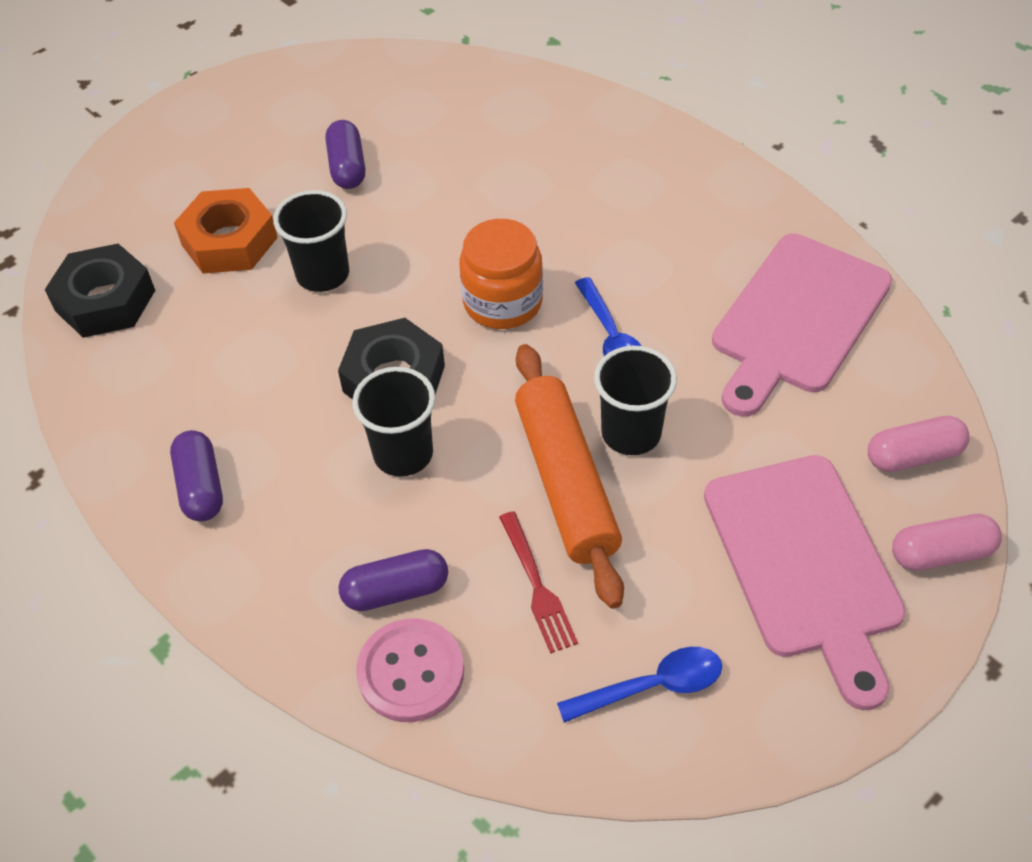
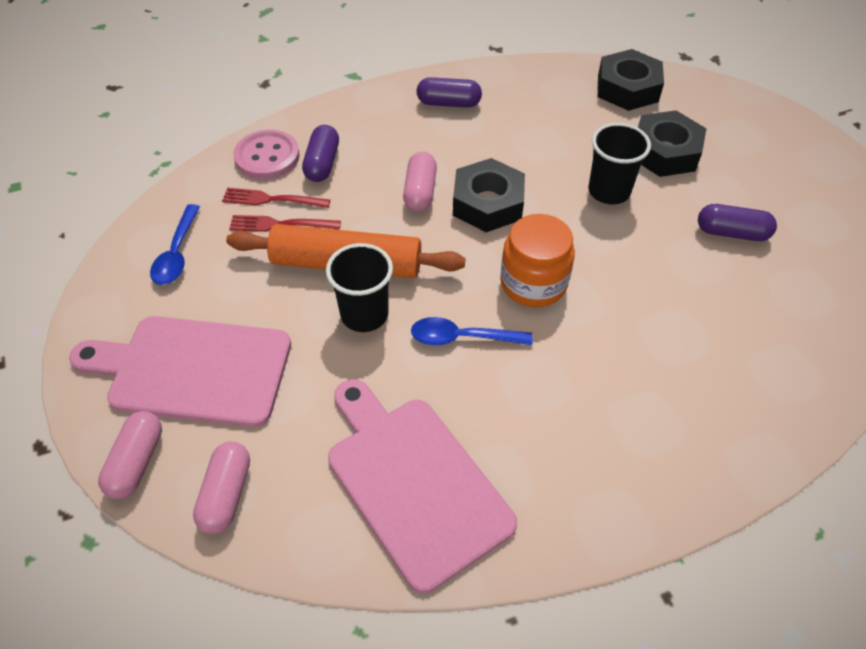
camera: 110 degrees right, 0 degrees up
(229, 241) = (665, 152): orange nut -> black nut
(403, 454) = (420, 191): black cup -> pink capsule
(496, 620) = (272, 199): none -> red fork

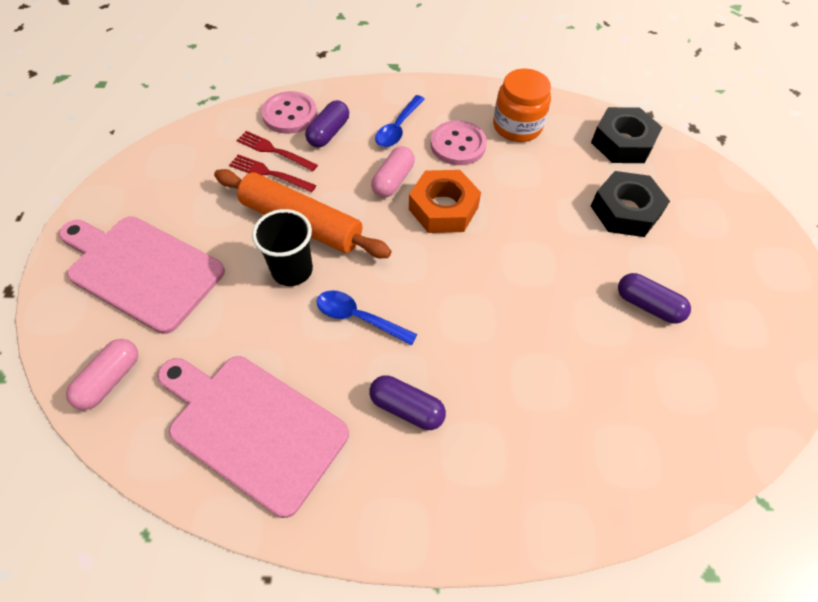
camera: 20 degrees right, 5 degrees up
(136, 462) = (63, 328): pink capsule -> none
(177, 254) = (181, 172): blue spoon -> blue spoon (398, 128)
(414, 482) = (253, 427): pink cutting board -> pink cutting board turned 45 degrees counterclockwise
(448, 103) = (458, 111): purple capsule -> purple capsule (407, 408)
(467, 136) = (458, 145): none -> pink button
(488, 203) = (443, 208): black nut -> orange nut
(533, 283) = (443, 291): orange jar -> orange jar (517, 126)
(609, 191) = (554, 231): black cup -> none

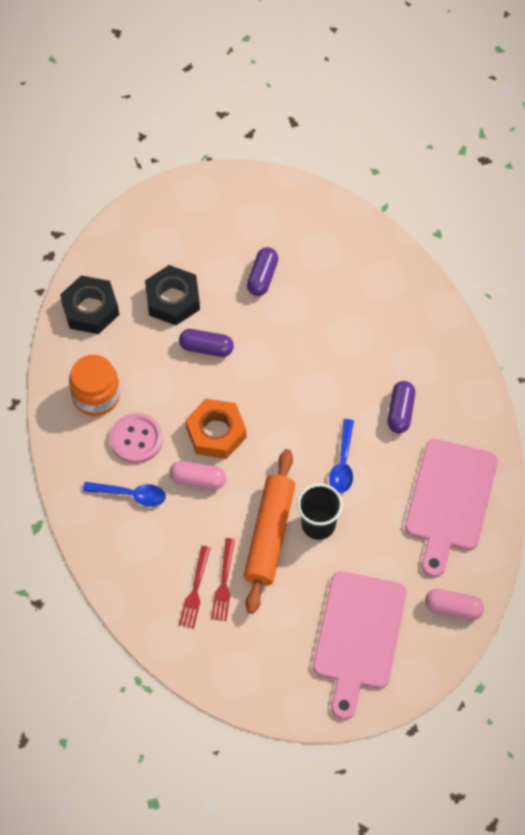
camera: 105 degrees left, 5 degrees up
(290, 114) = (143, 596): pink button -> none
(328, 133) = (156, 552): purple capsule -> purple capsule (206, 348)

